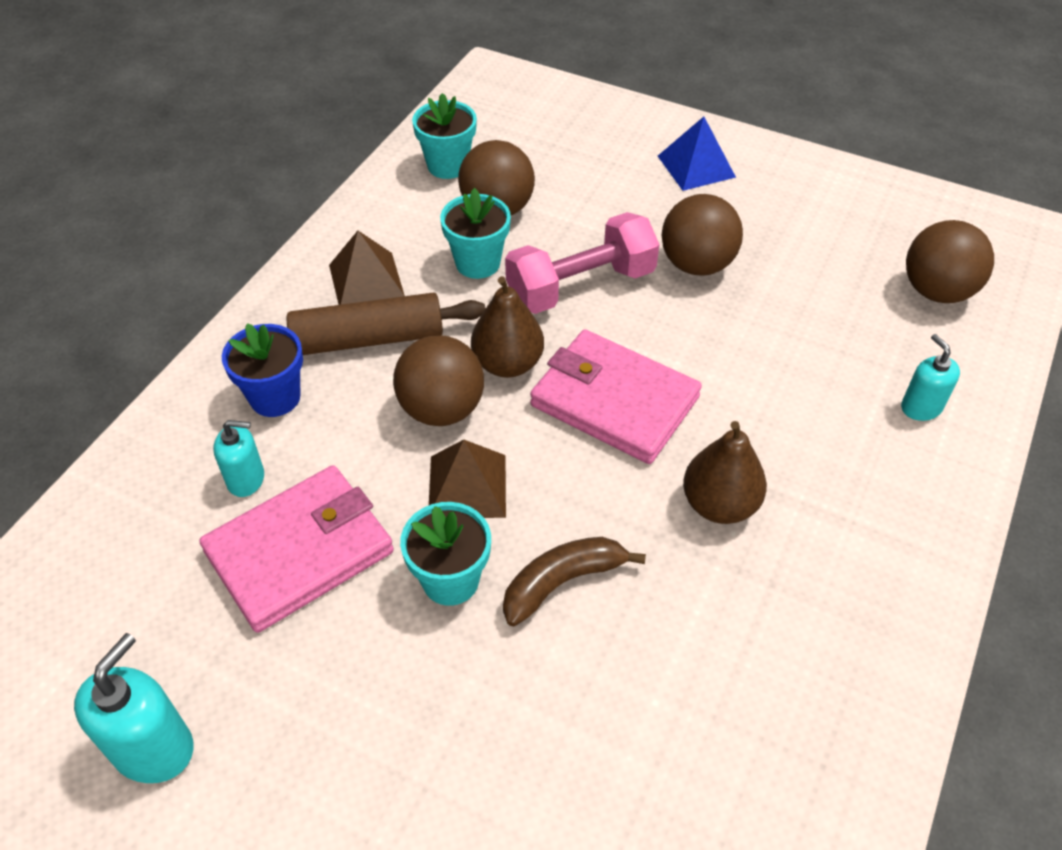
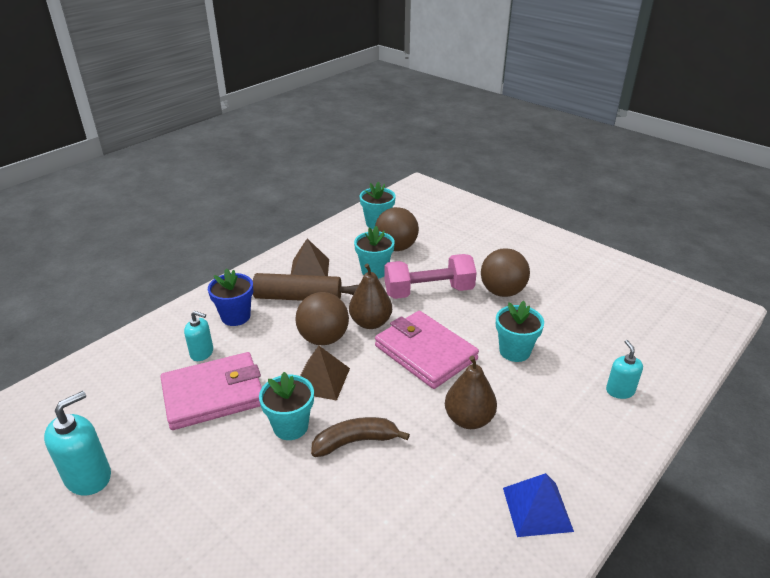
camera: 15 degrees right, 15 degrees down
(696, 166) = (520, 243): blue pyramid -> blue pyramid (537, 509)
(749, 370) = (514, 351): none -> turquoise flower pot
(936, 291) = (651, 329): brown ball -> none

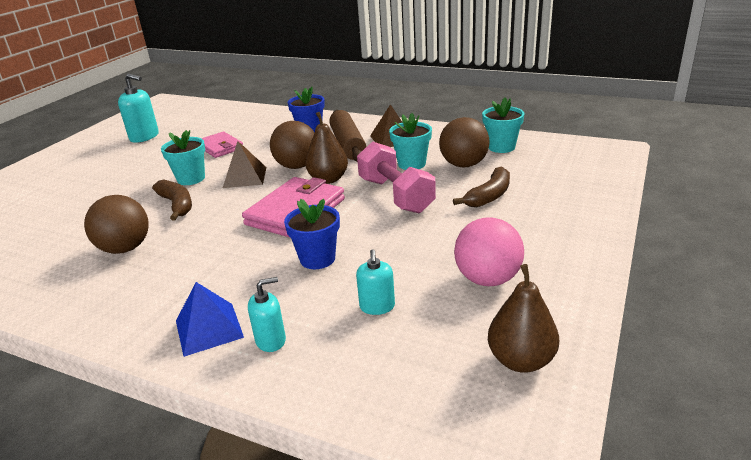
camera: 75 degrees right, 5 degrees down
(202, 353) = (263, 132): turquoise soap dispenser -> turquoise soap dispenser (377, 307)
(213, 394) = (220, 147): pink wallet -> pink wallet, size x0.62
(457, 250) = (489, 196): none -> brown banana
(468, 419) = (208, 249): brown pear -> brown pear (521, 360)
(502, 292) = (425, 235): brown ball -> brown ball (125, 248)
(514, 351) = (317, 259): turquoise flower pot -> blue flower pot
(537, 509) = (98, 300): blue pyramid -> blue pyramid (209, 328)
(569, 280) = (487, 279): none -> pink ball

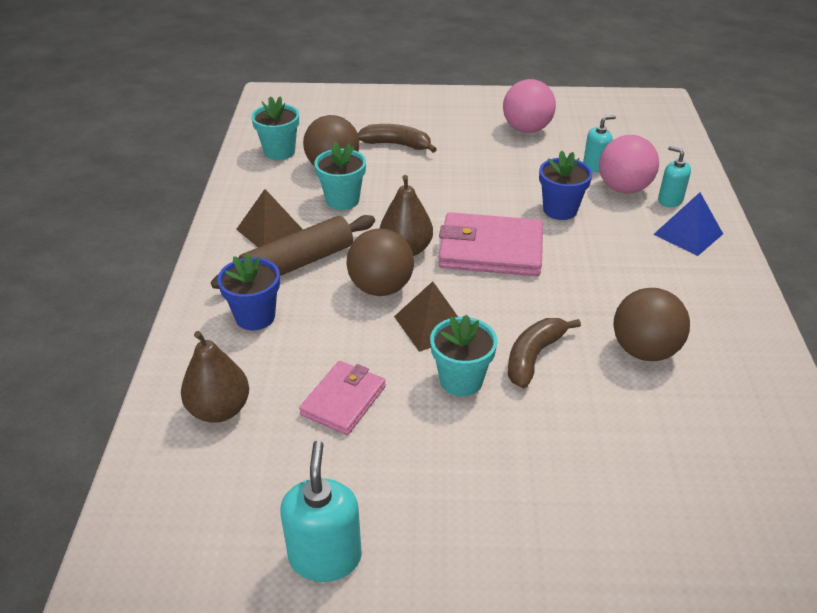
camera: 115 degrees left, 10 degrees up
(319, 313) = (623, 188): none -> pink ball
(396, 195) = (421, 195): pink dumbbell -> none
(521, 360) = (598, 109): brown pear -> brown pear (219, 410)

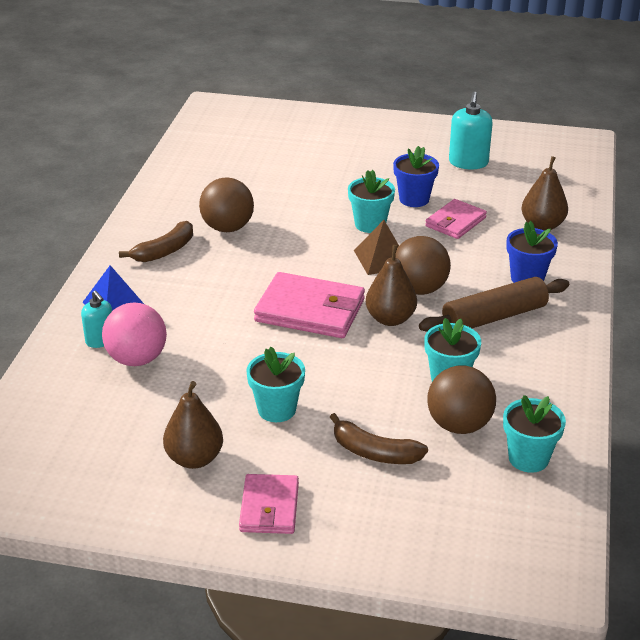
camera: 170 degrees left, 5 degrees down
(270, 230) = (525, 352): brown pyramid -> none
(460, 110) = (269, 507): none -> pink wallet
(482, 164) = (277, 409): none -> turquoise flower pot
(526, 129) = (194, 459): pink ball -> brown pear
(534, 356) = (311, 232): brown banana -> brown banana (164, 251)
(560, 210) = (221, 342): blue flower pot -> blue flower pot (414, 199)
(595, 166) = (147, 391): turquoise soap dispenser -> none

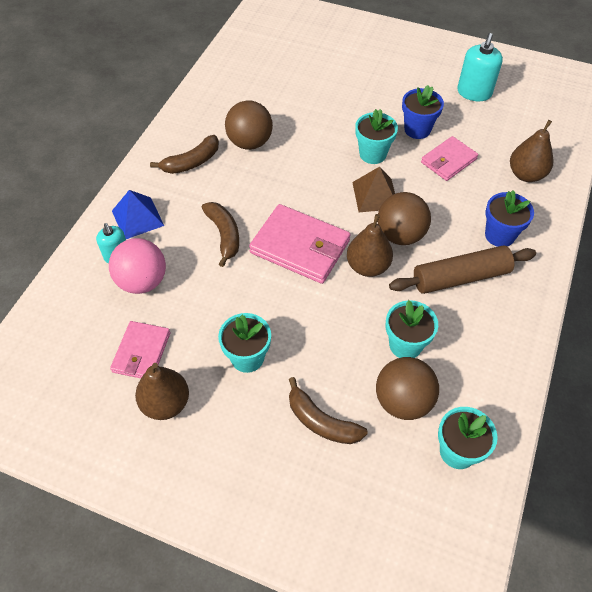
camera: 10 degrees right, 20 degrees up
(220, 310) = (224, 235): none -> brown banana
(269, 507) = (217, 471): pink wallet -> pink wallet (141, 352)

